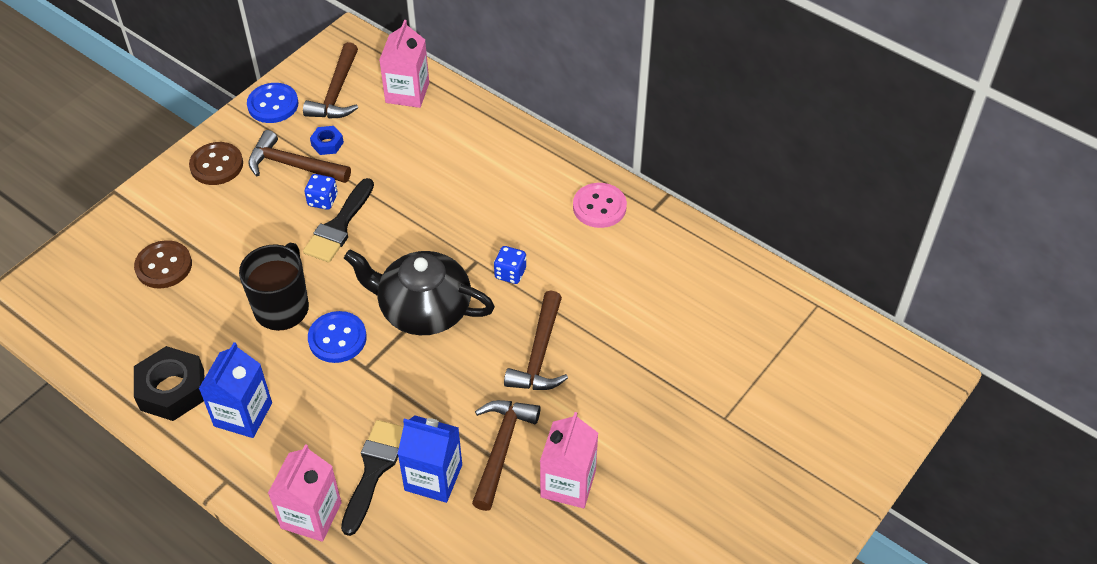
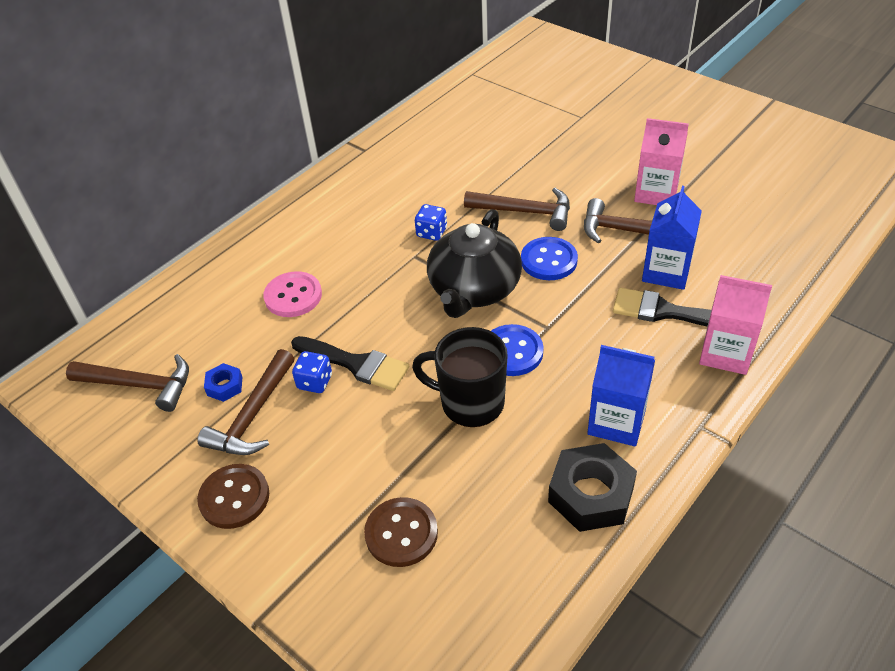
camera: 85 degrees left, 5 degrees down
(273, 104) = (140, 448): blue button -> blue button (549, 260)
(407, 93) = (162, 321): pink carton -> none
(599, 207) = (356, 180): pink button -> pink button (293, 296)

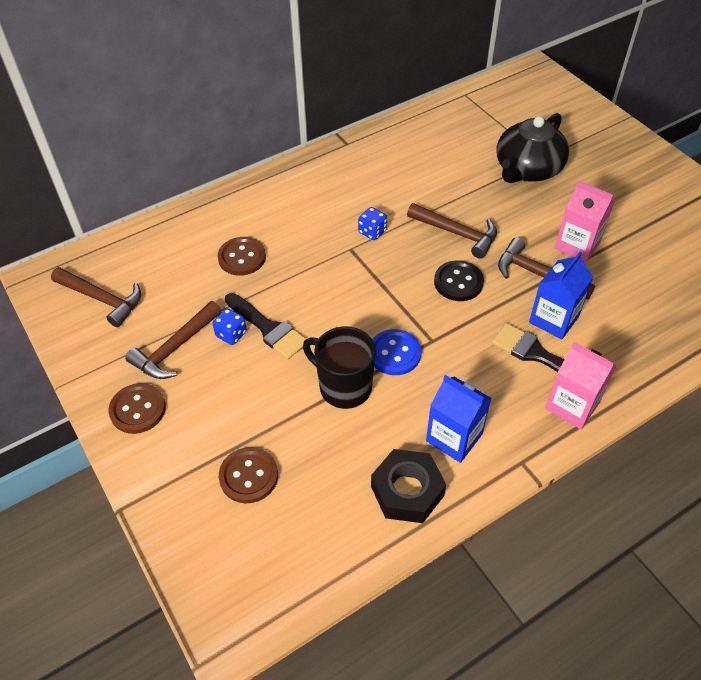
camera: 15 degrees right, 5 degrees up
(225, 386) = (163, 318): blue nut -> none
(293, 296) = (242, 257): pink button -> brown button
(474, 289) = (386, 291): black teapot -> black teapot (527, 169)
(549, 260) = (458, 282): blue button -> black button

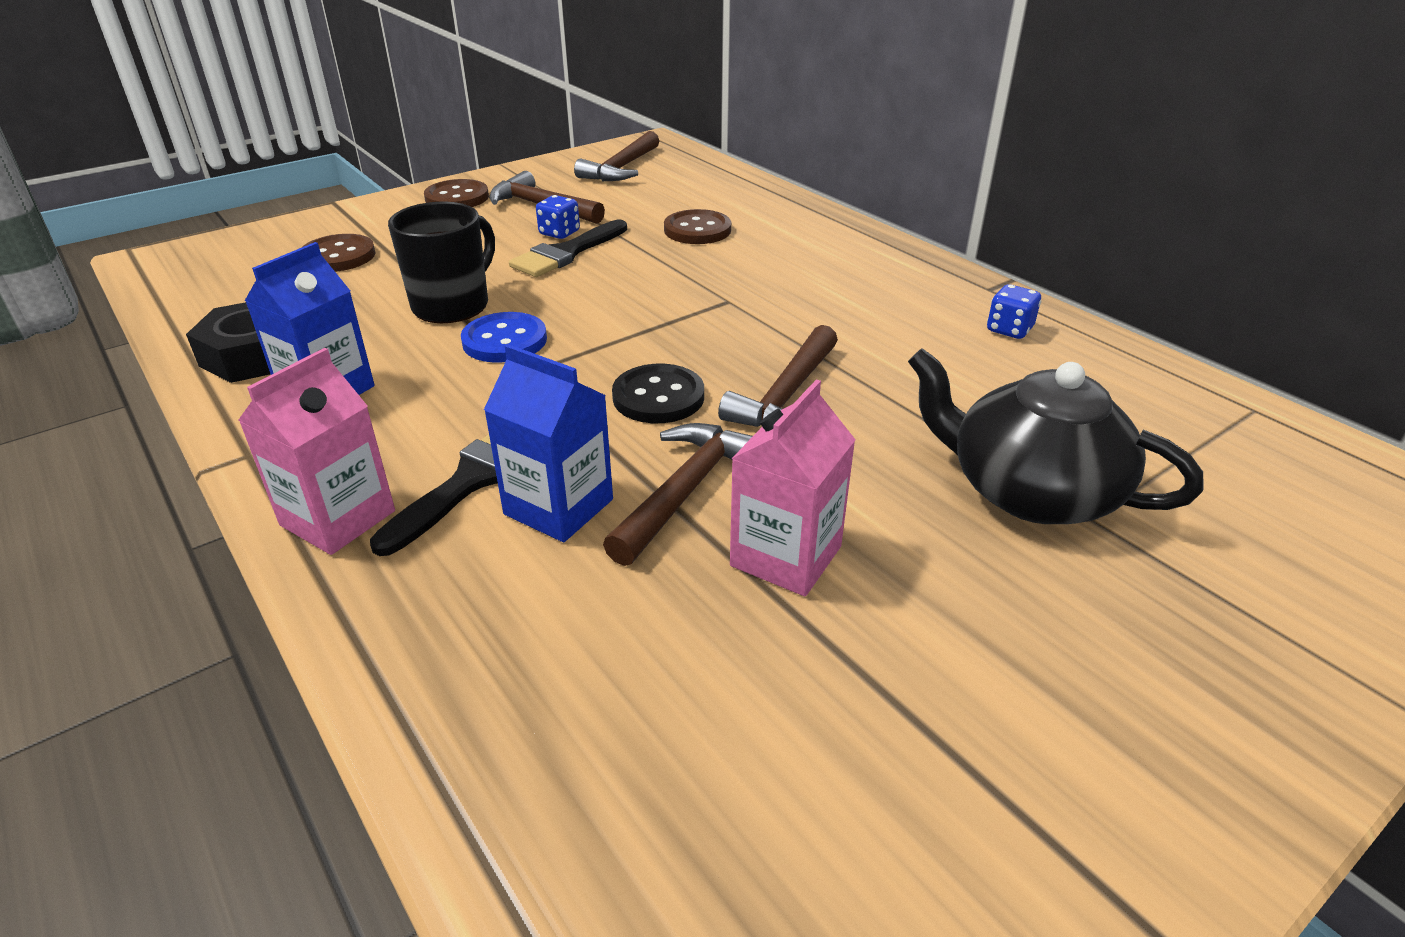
camera: 85 degrees right, 15 degrees down
(372, 232) = (771, 316): blue dice -> blue dice (1009, 330)

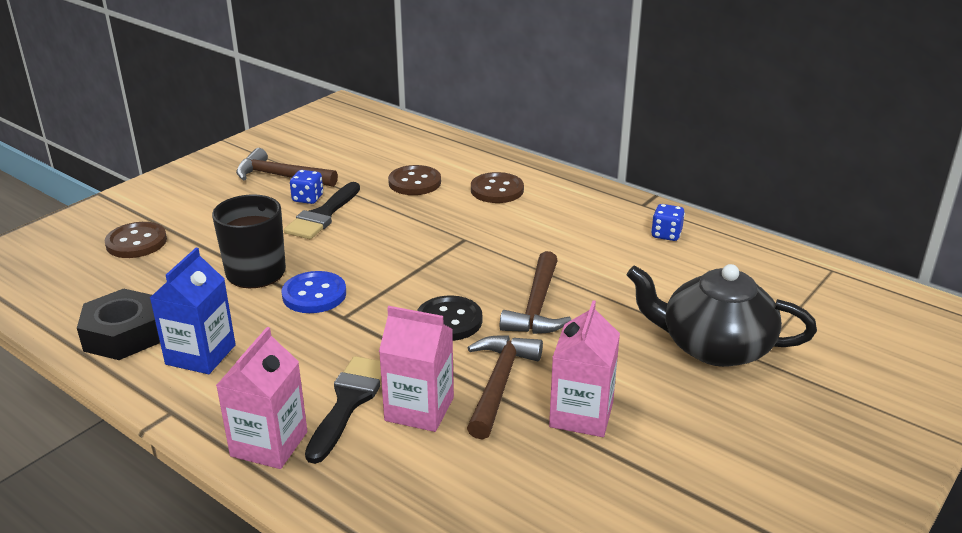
camera: 15 degrees left, 5 degrees down
(457, 197) = (204, 176): brown button -> brown button (497, 190)
(558, 507) = (419, 409): blue carton -> pink carton
(621, 168) = (327, 133): brown hammer -> none

